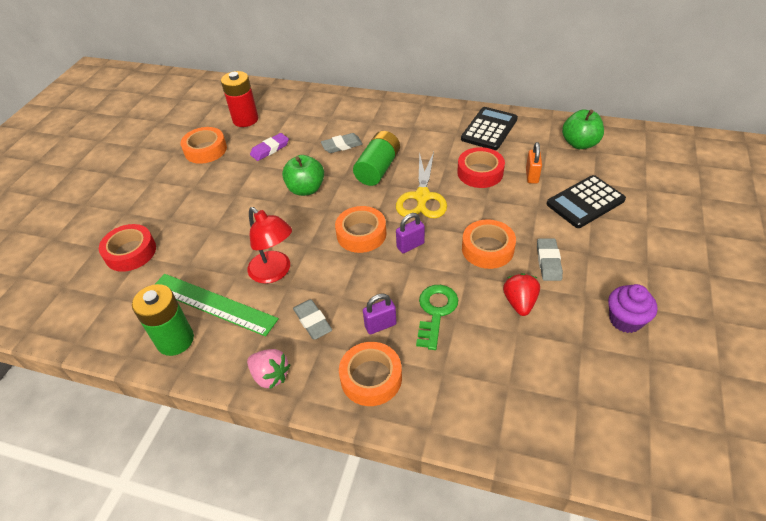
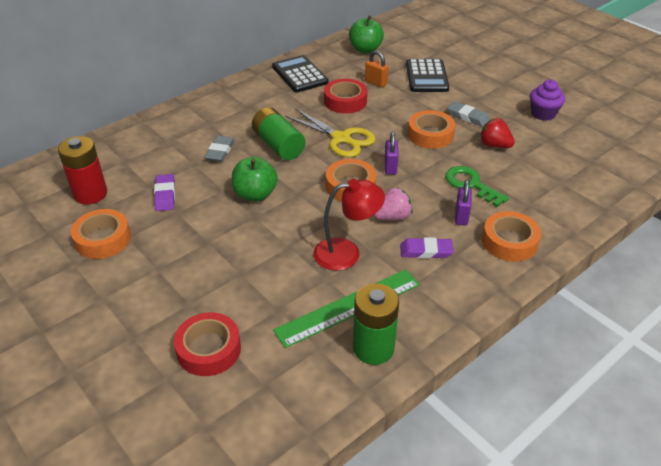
camera: 60 degrees left, 5 degrees down
(270, 376) = (466, 297): pink strawberry -> pink strawberry (393, 217)
(312, 321) = (426, 251): grey eraser -> purple eraser

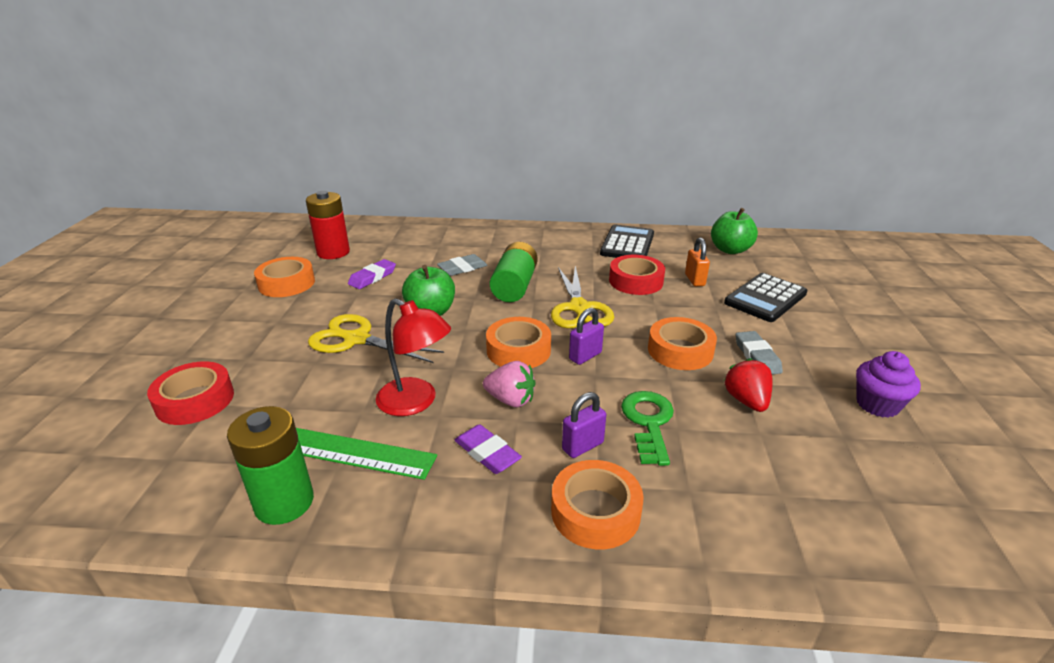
camera: 45 degrees right, 10 degrees down
(240, 242) = (357, 339): none -> yellow scissors

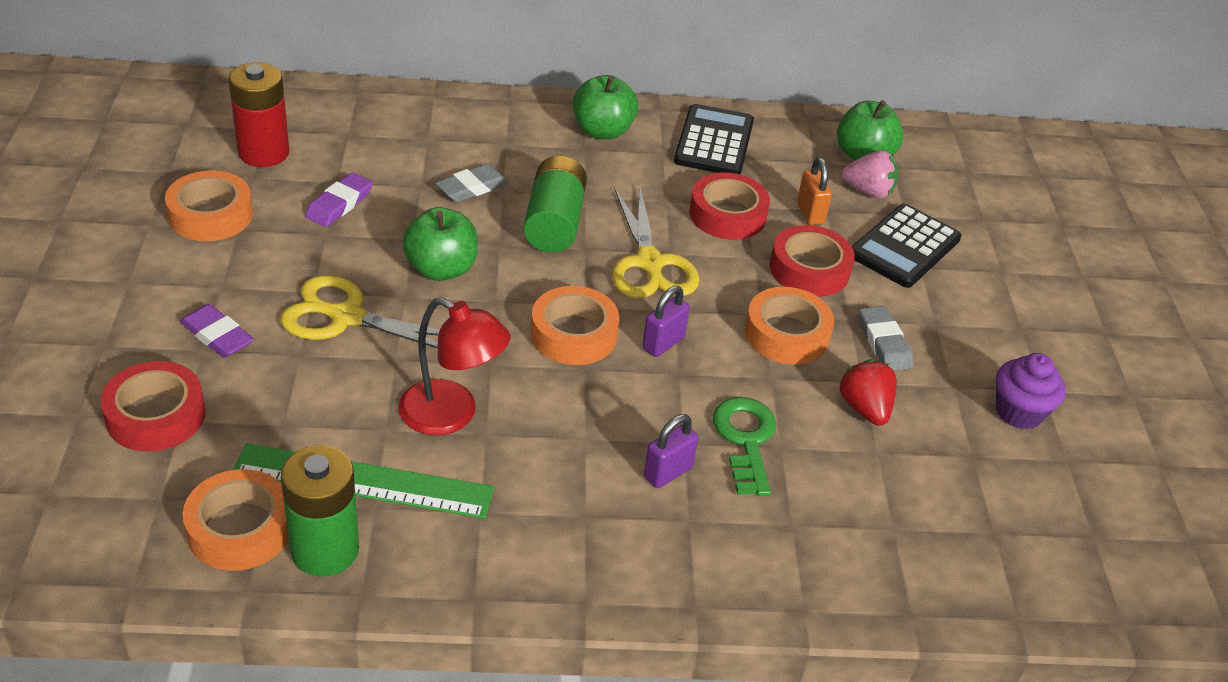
camera: 10 degrees left, 10 degrees up
(487, 453) = (554, 483): purple eraser -> purple eraser (217, 336)
(511, 400) = (573, 410): pink strawberry -> pink strawberry (868, 191)
(553, 240) = (602, 131): none -> green apple
(595, 511) = (687, 552): orange tape -> orange tape (240, 529)
(696, 311) = (809, 269): none -> red tape

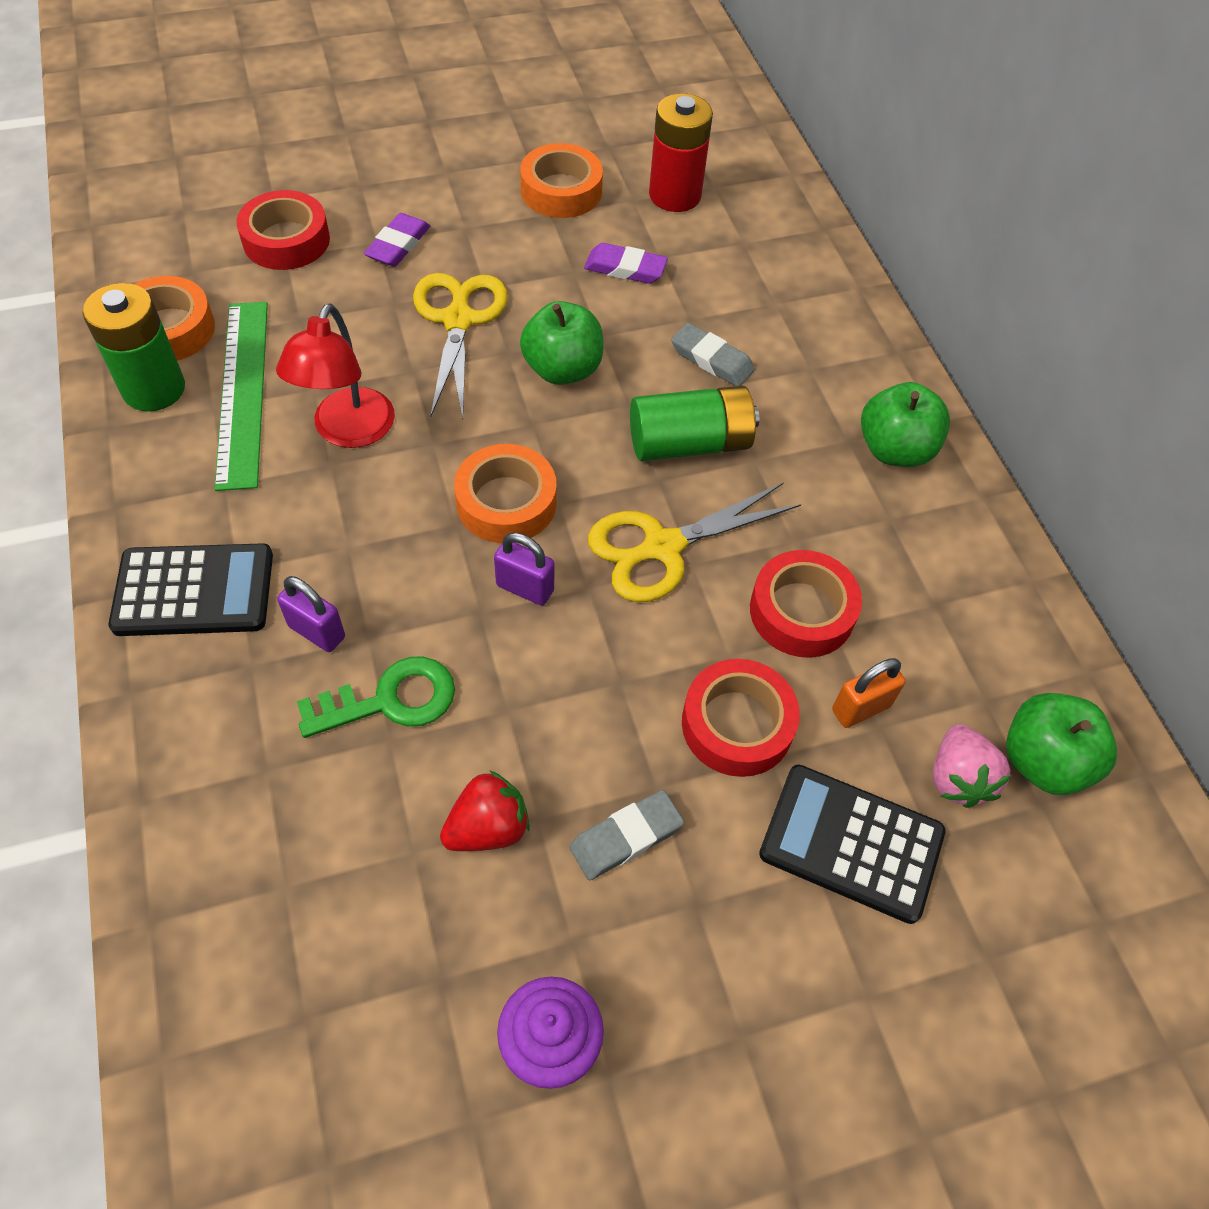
camera: 75 degrees right, 15 degrees up
(714, 142) = (951, 569): black calculator -> black calculator (194, 591)
(786, 334) = (594, 716): orange tape -> none

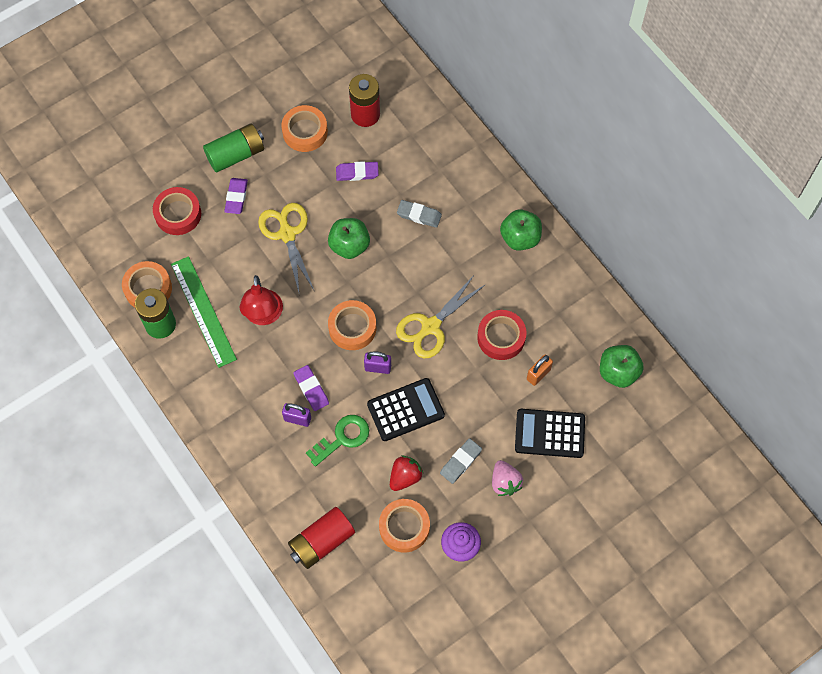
camera: 15 degrees left, 10 degrees up
(194, 591) = (235, 418): black calculator -> black calculator (405, 410)
(235, 910) = (321, 541): none -> red battery
(373, 585) = (311, 389): none -> purple eraser
(437, 944) = (404, 527): none -> orange tape
(690, 443) = (424, 267): green battery -> green battery (236, 155)
(737, 724) = (489, 399): red tape -> none
(957, 778) = (585, 391): pink strawberry -> pink strawberry (505, 482)

